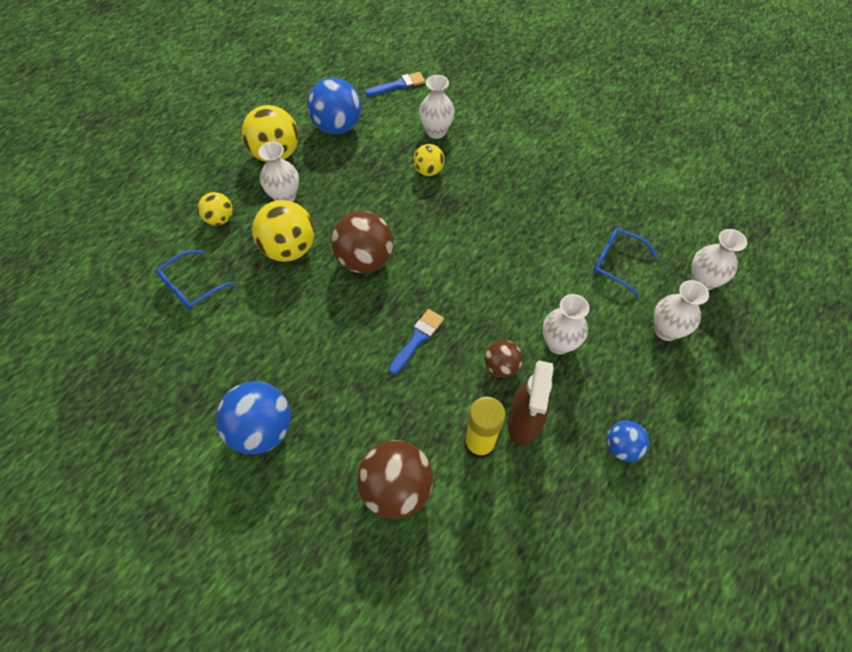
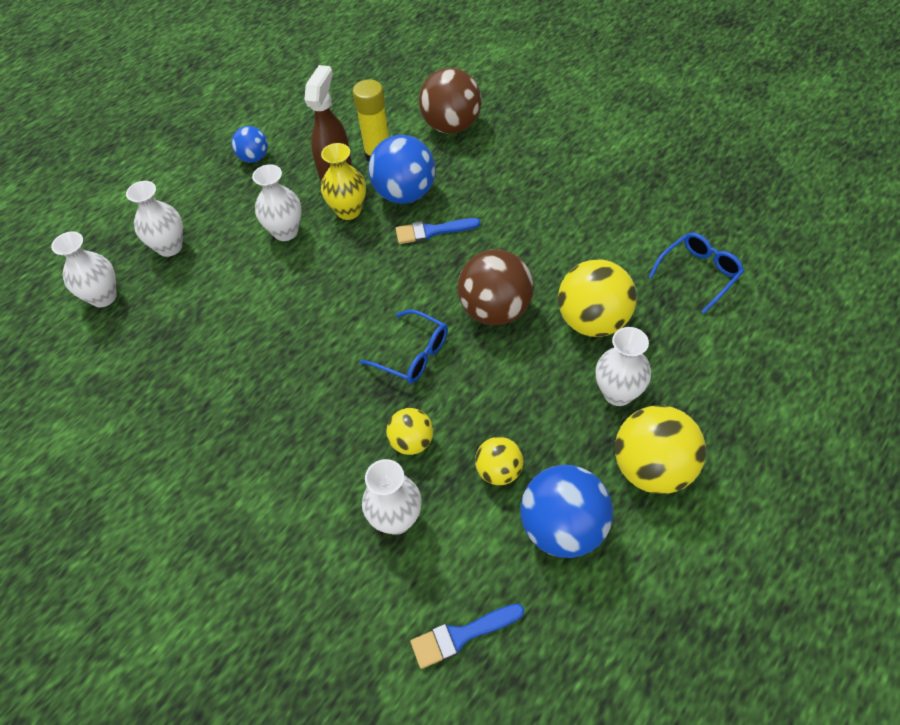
camera: 175 degrees left, 5 degrees down
(220, 219) = (698, 358): yellow ball -> yellow ball (499, 471)
(262, 429) = (576, 157): blue ball -> blue ball (405, 194)
(417, 339) = (432, 231): blue brush -> blue brush turned 45 degrees clockwise
(501, 366) = (348, 211): brown ball -> yellow vase
(617, 263) = (191, 315): blue glasses -> blue glasses (412, 354)

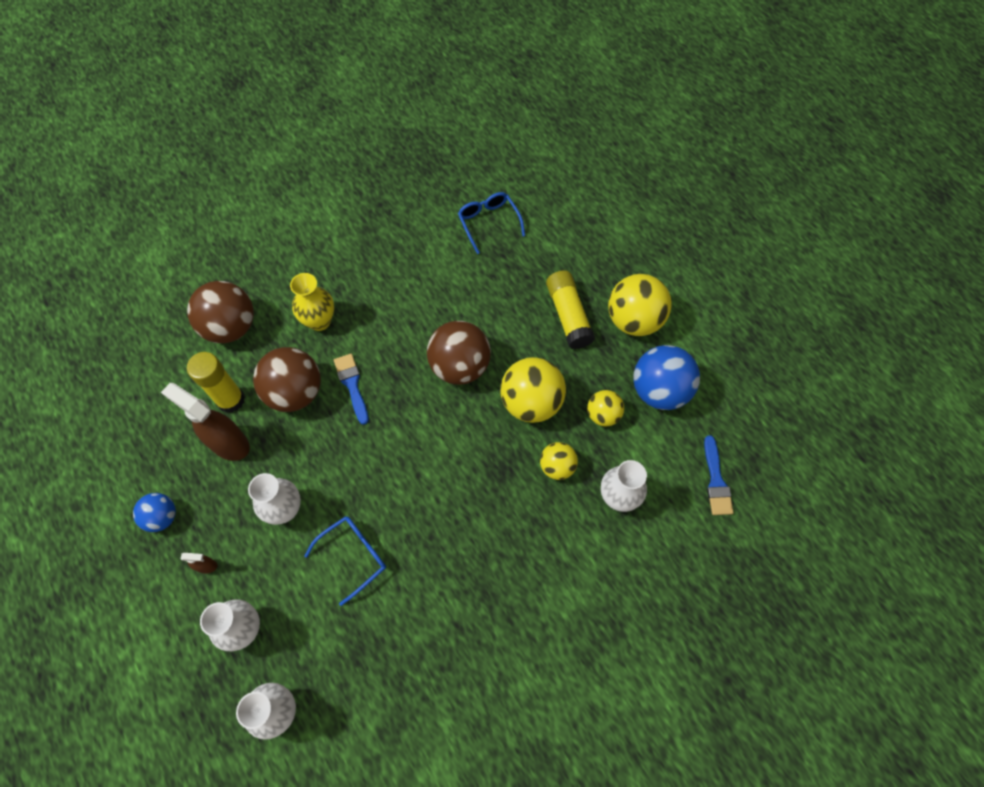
camera: 75 degrees left, 10 degrees up
(219, 201) = (207, 566): none -> brown spray bottle
(348, 211) = (289, 446): yellow vase -> yellow vase (319, 321)
(405, 194) = (295, 392): blue ball -> brown ball
(412, 354) = (475, 441): blue glasses -> blue glasses (353, 556)
(432, 231) = (352, 385): blue brush -> blue brush turned 150 degrees clockwise
(593, 321) = (500, 305): yellow ball -> yellow ball (531, 402)
(618, 393) = (568, 315): white vase -> yellow glue stick

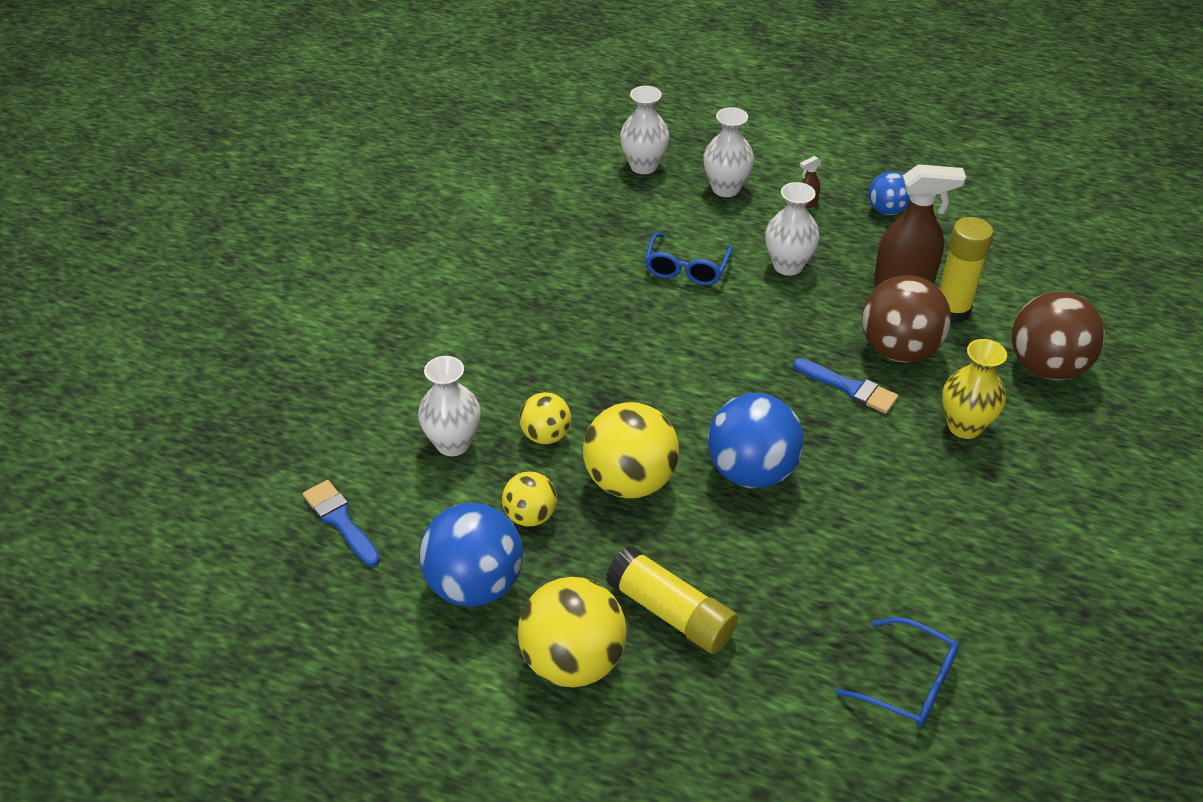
camera: 145 degrees right, 20 degrees down
(460, 366) = (751, 471): brown ball -> blue ball

